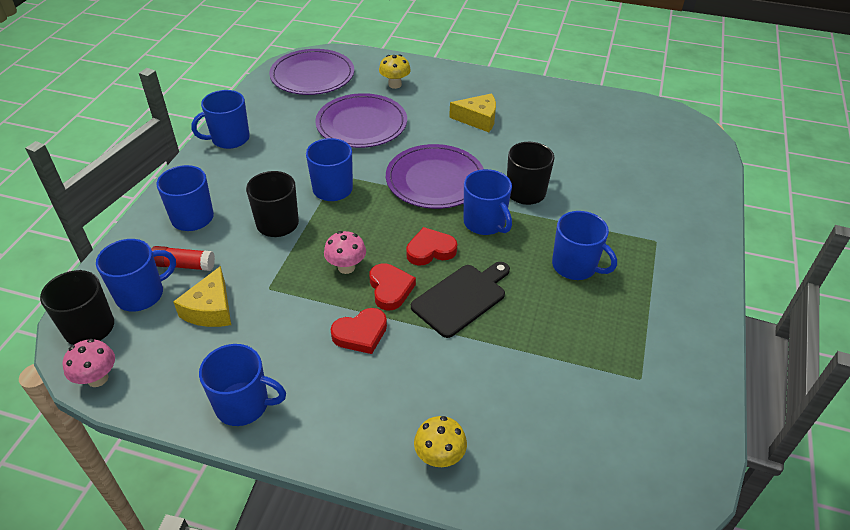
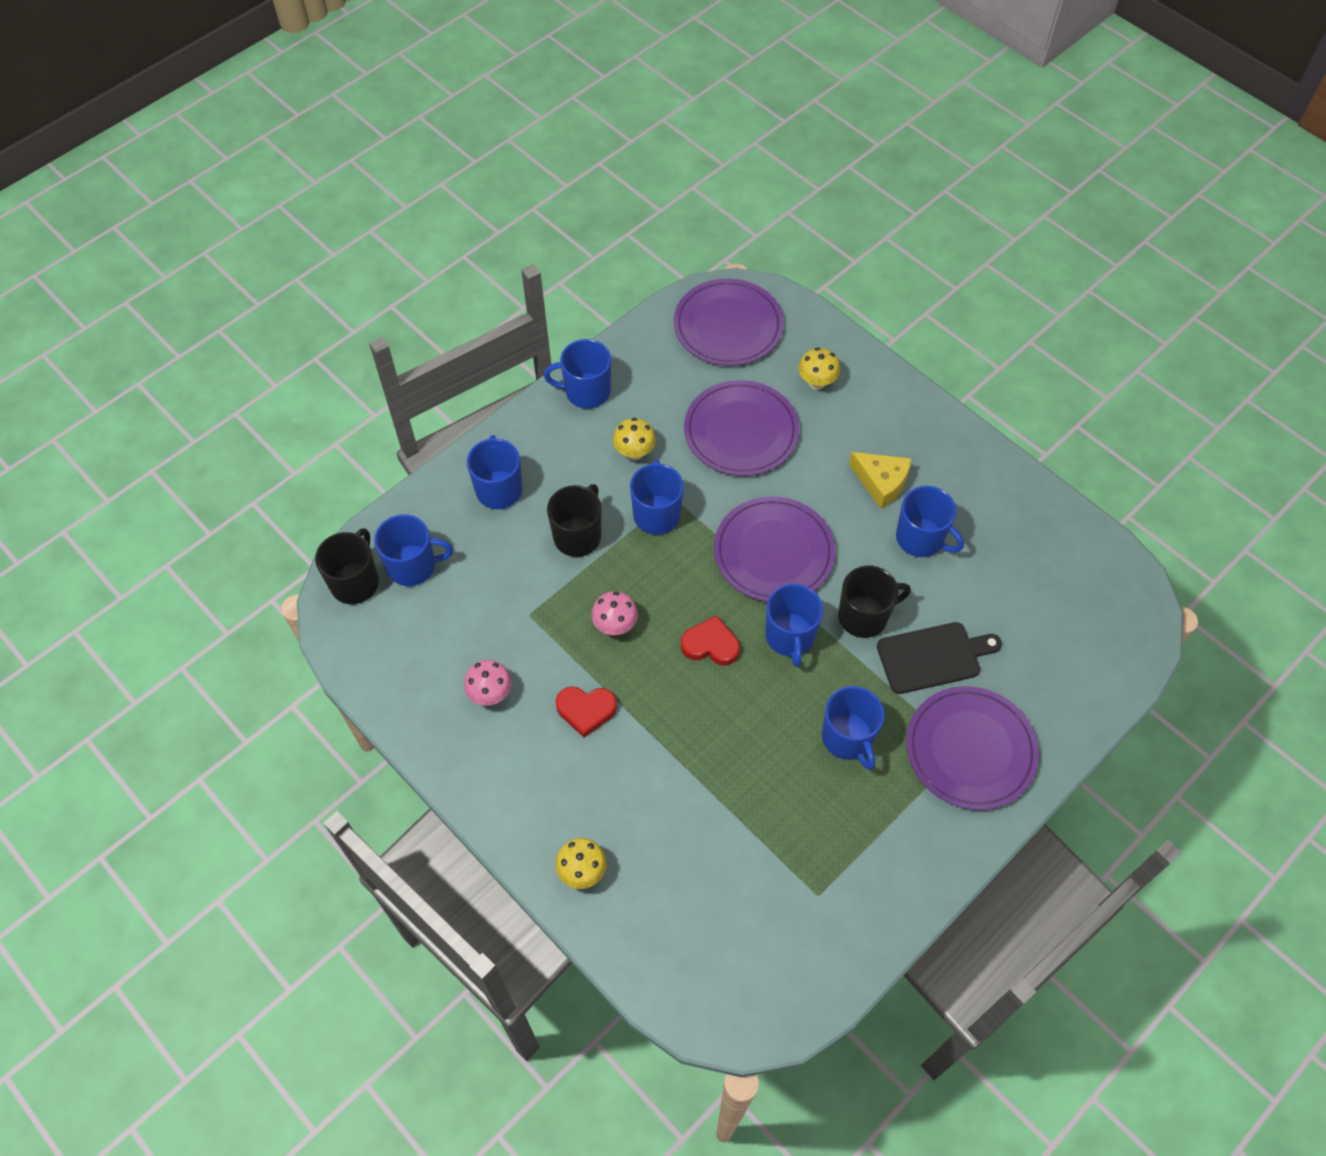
camera: 30 degrees right, 15 degrees up
(97, 378) = (341, 643): pink mushroom -> pink mushroom (490, 694)
(184, 265) = (465, 548): red glue stick -> none
(210, 309) = (466, 614): yellow cheese -> none
(243, 405) = (447, 733): blue mug -> blue mug (920, 538)
(290, 160) = (634, 452): none -> yellow mushroom
(390, 289) = (642, 673): red heart -> none
(461, 298) = (705, 718): black cutting board -> black cutting board (933, 657)
(661, 238) = (970, 750): none -> purple plate

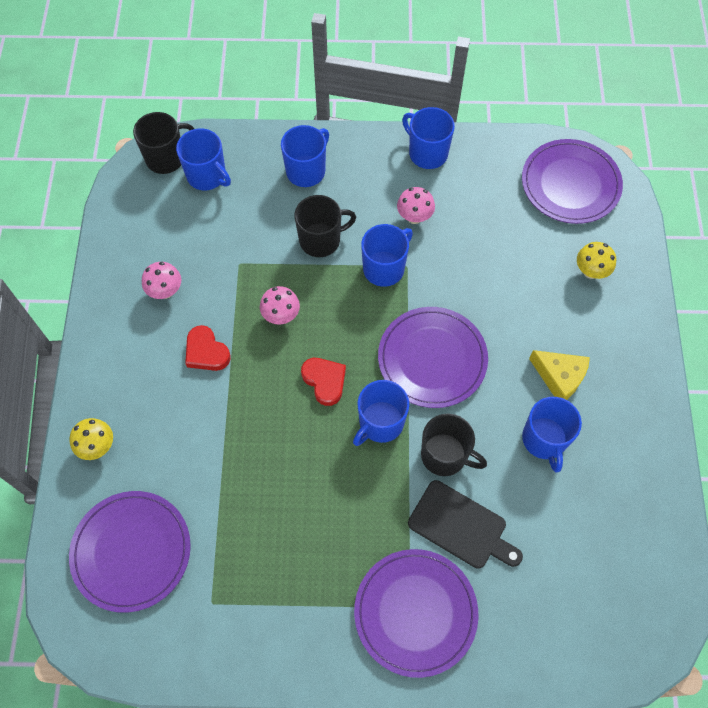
camera: 45 degrees right, 5 degrees up
(634, 452) = (414, 217): yellow mushroom -> pink mushroom
(741, 431) = (500, 261): purple plate -> purple plate (131, 551)
(848, 738) = (343, 524): blue mug -> none
(881, 482) = (559, 377): yellow cheese -> yellow cheese turned 45 degrees counterclockwise

